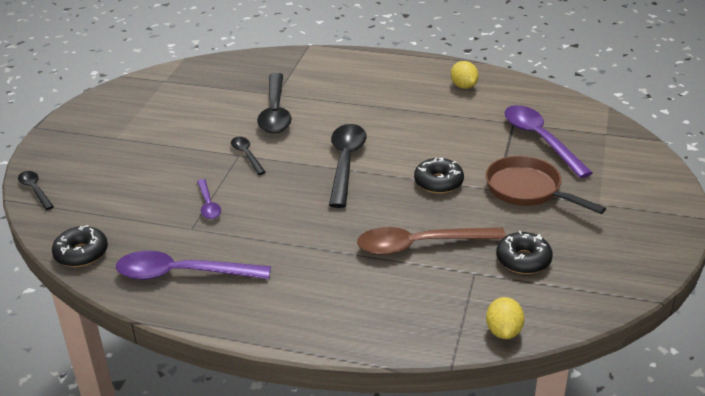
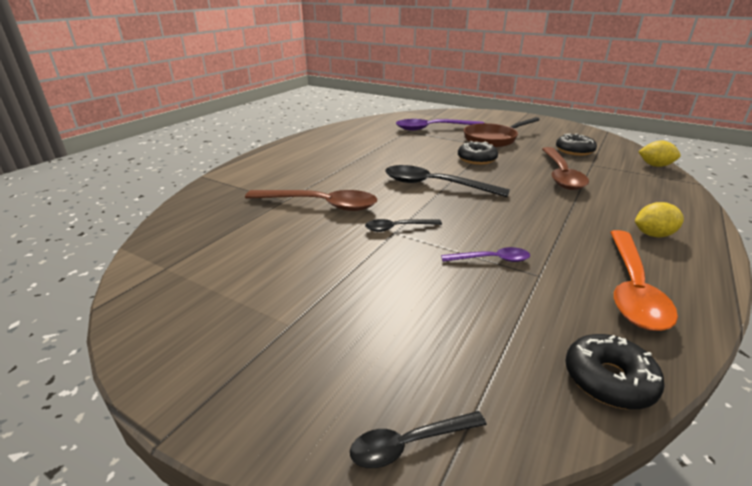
camera: 75 degrees left, 5 degrees down
(182, 274) = (632, 289): purple spoon -> orange spoon
(275, 112) = (321, 205): black spoon -> brown spoon
(463, 86) = (345, 136): yellow lemon -> yellow lemon (653, 235)

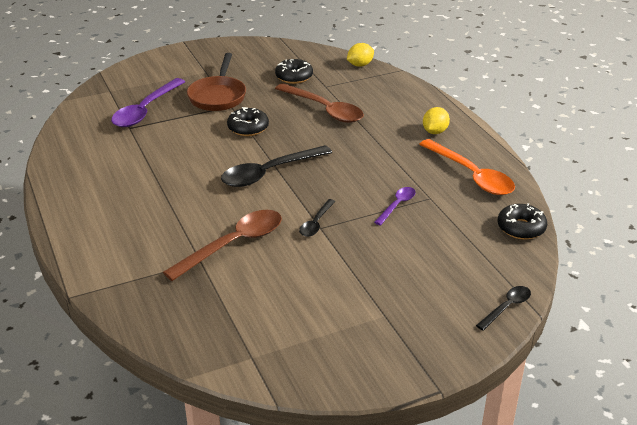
camera: 55 degrees left, 5 degrees up
(409, 444) = (507, 307): black spoon -> black spoon turned 150 degrees counterclockwise

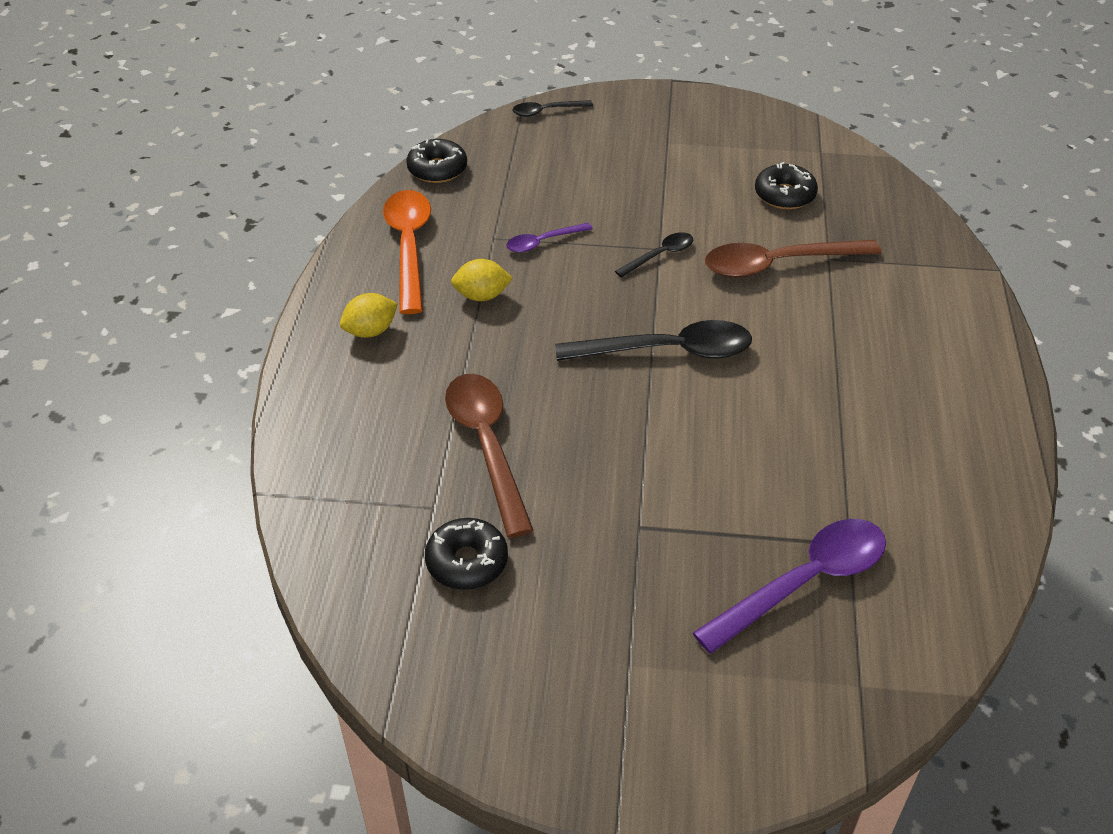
camera: 150 degrees left, 10 degrees up
(218, 96) = (647, 566): brown pan -> none
(248, 128) = (642, 455): black donut -> black donut (784, 195)
(360, 65) = (315, 542): yellow lemon -> yellow lemon (482, 296)

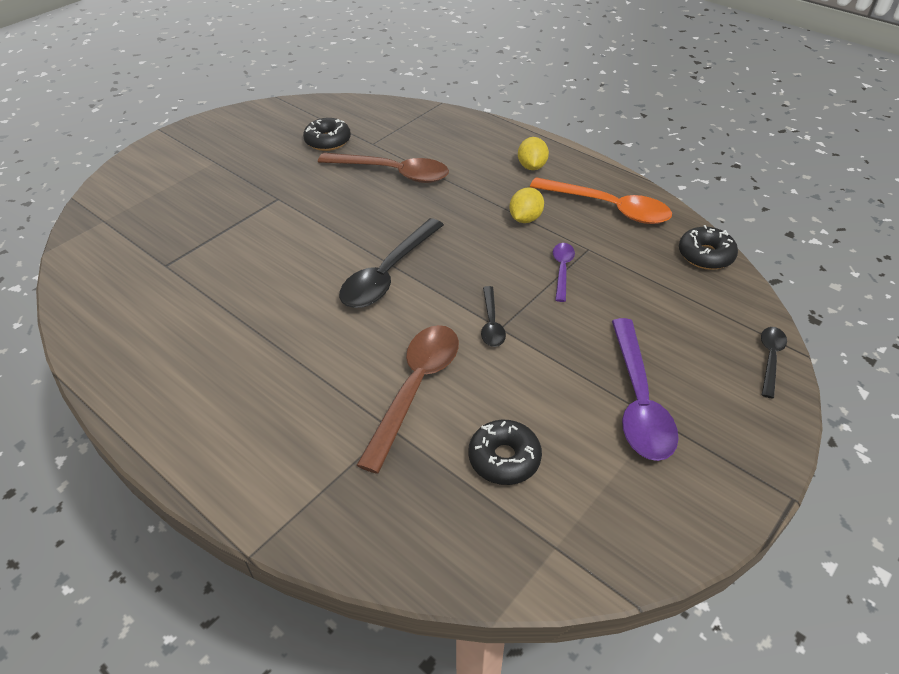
camera: 125 degrees right, 0 degrees up
(805, 582) = (171, 235): purple spoon -> purple spoon (638, 401)

